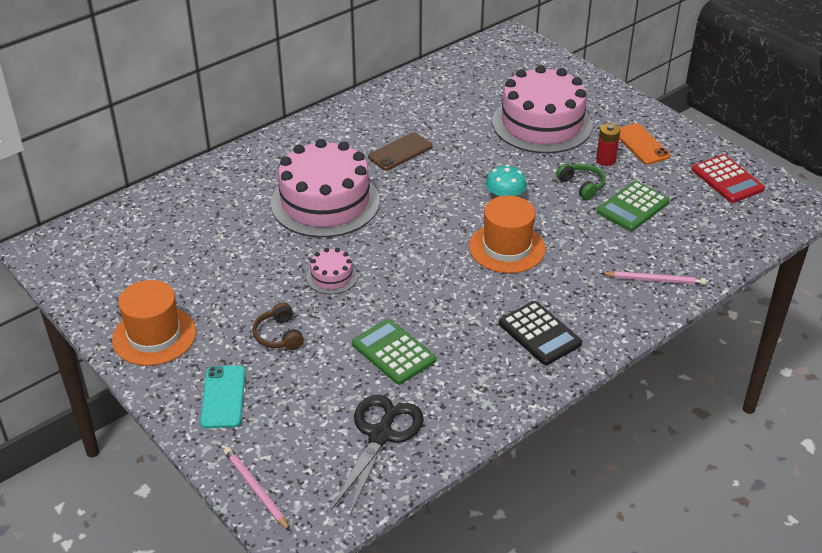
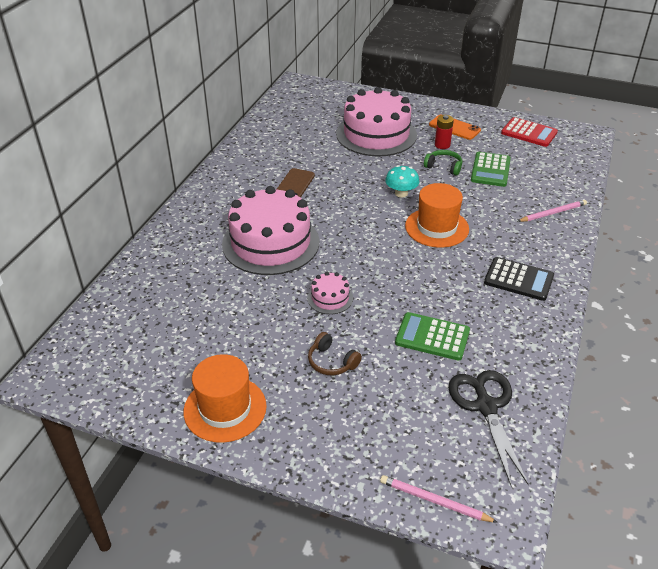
camera: 30 degrees left, 0 degrees up
(223, 397) = (333, 434): turquoise phone -> none

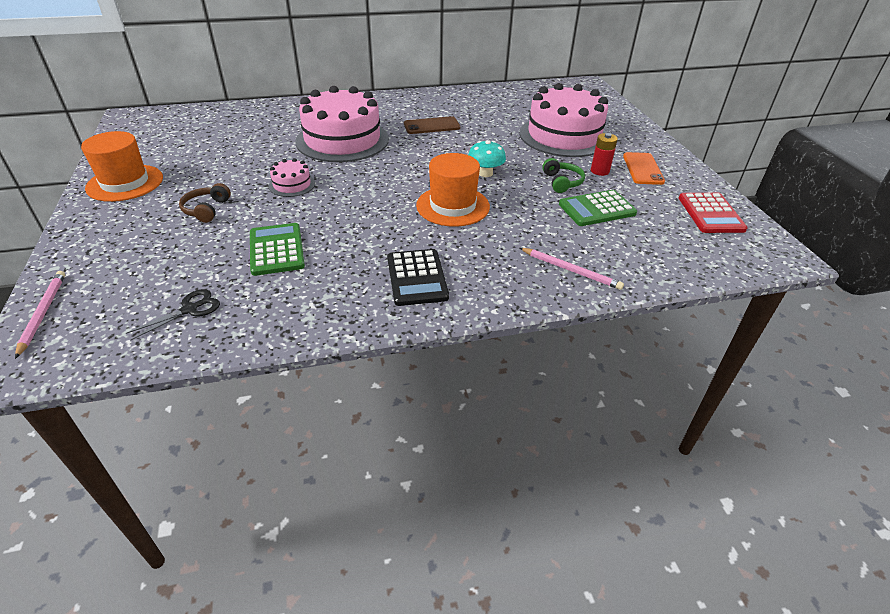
camera: 55 degrees right, 0 degrees up
(485, 406) = (189, 309): black scissors -> black scissors, size x0.56

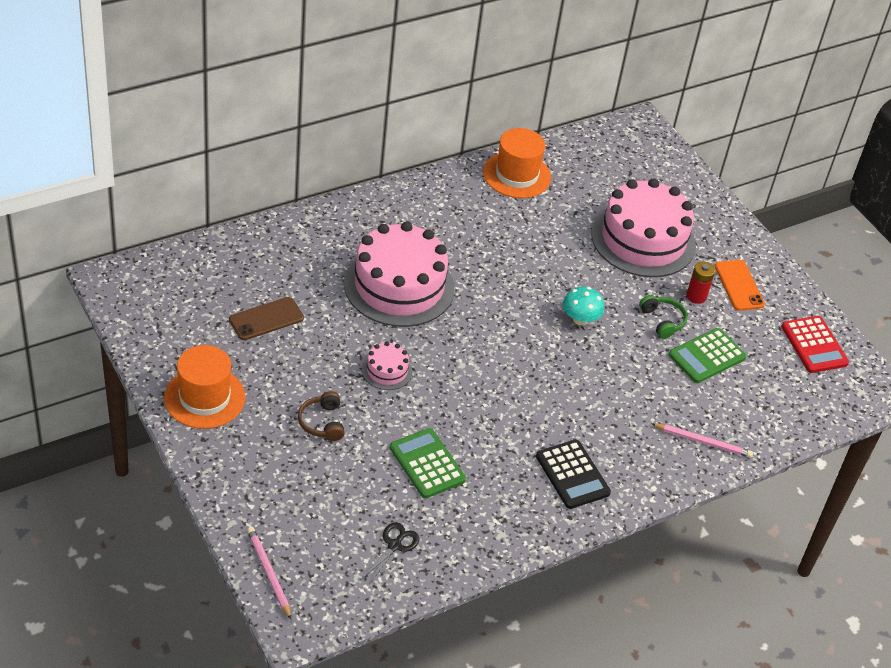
camera: 20 degrees left, 5 degrees up
(431, 126) = (488, 243): brown phone -> brown phone (266, 319)
(453, 206) = (566, 375): orange hat -> orange hat (517, 175)

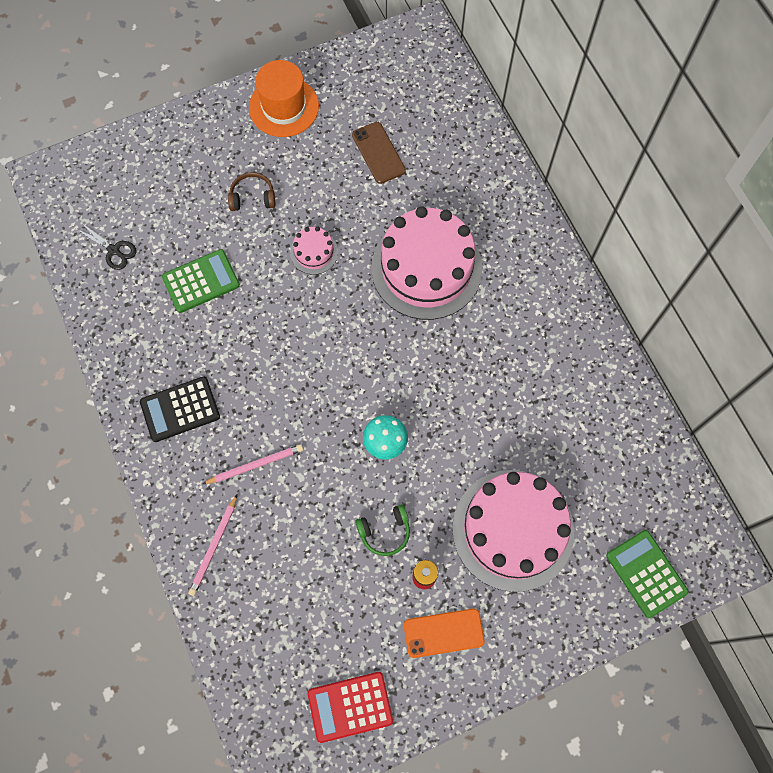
camera: 100 degrees right, 25 degrees up
(268, 573) = (96, 156): pink pencil -> pink pencil (255, 465)
(517, 175) = (608, 398): orange hat -> none
(707, 356) = (332, 573): green calculator -> green calculator (646, 573)

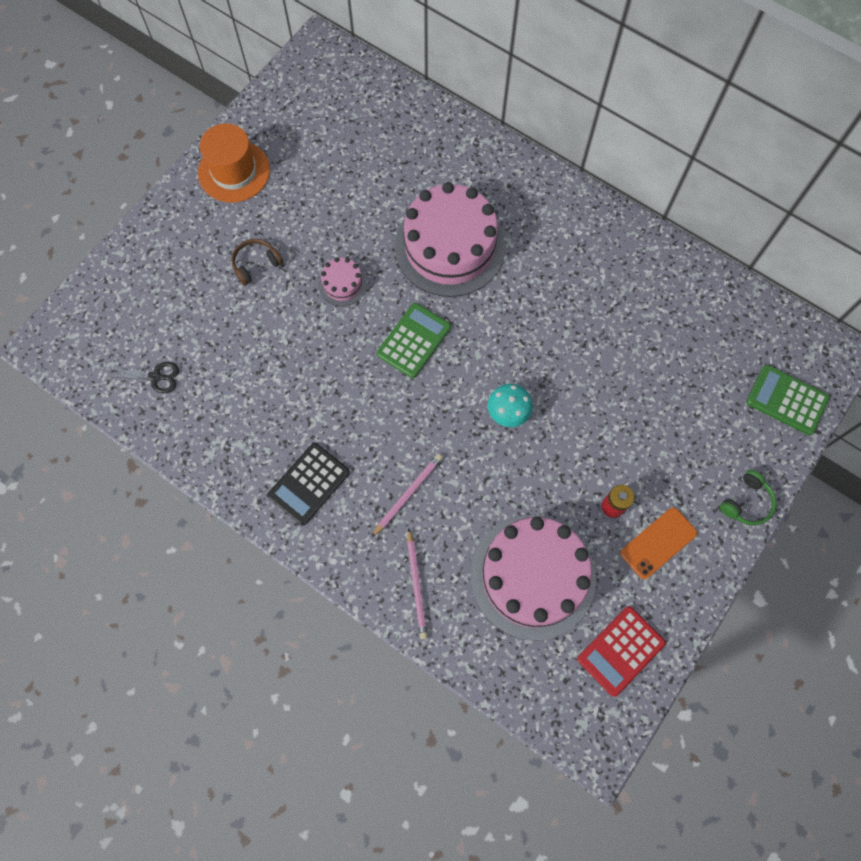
camera: 30 degrees left, 0 degrees up
(201, 281) = (255, 362): green calculator -> green calculator (414, 340)
(378, 153) = (345, 170): brown phone -> none
(385, 532) = (556, 487): green headphones -> green headphones (746, 502)
(513, 530) = (660, 425): pink cake -> pink cake (532, 576)

